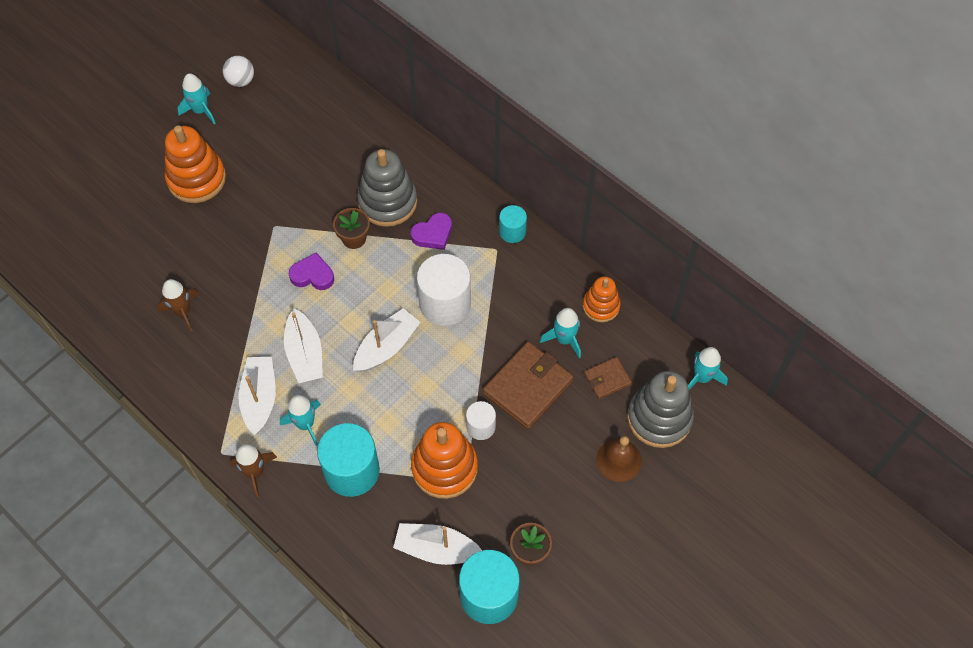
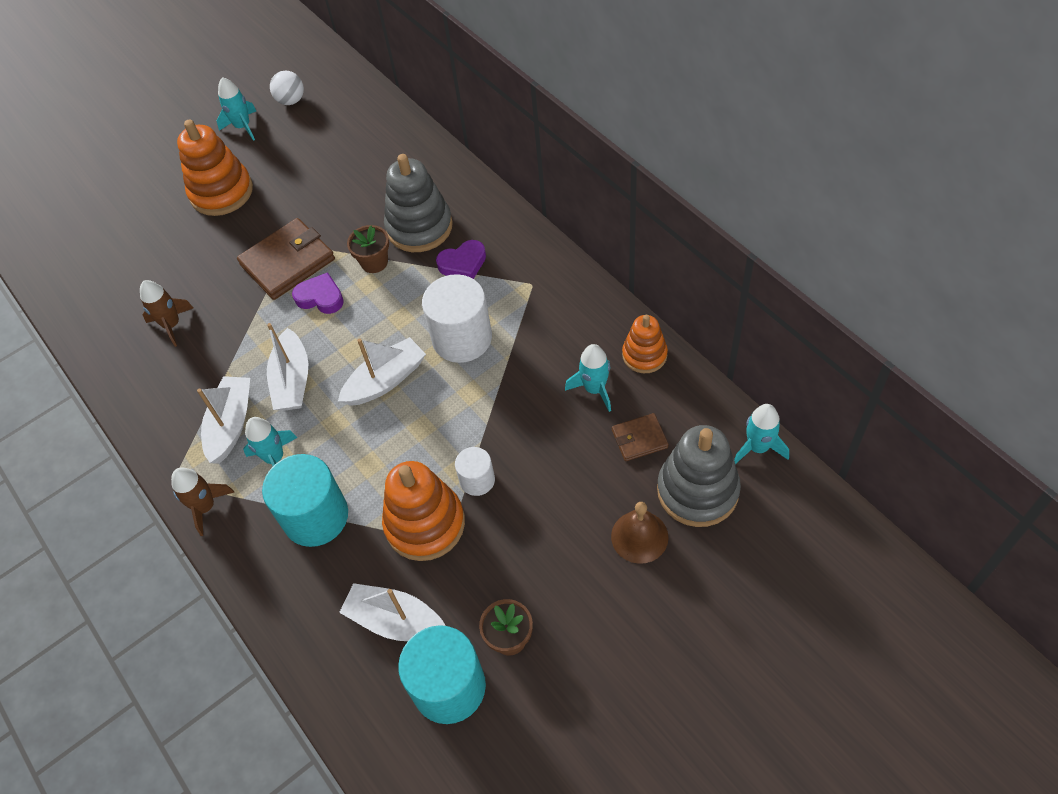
camera: 15 degrees right, 5 degrees down
(512, 232) = (553, 267): turquoise cylinder -> none
(527, 387) = (541, 439): brown wallet -> brown wallet (287, 262)

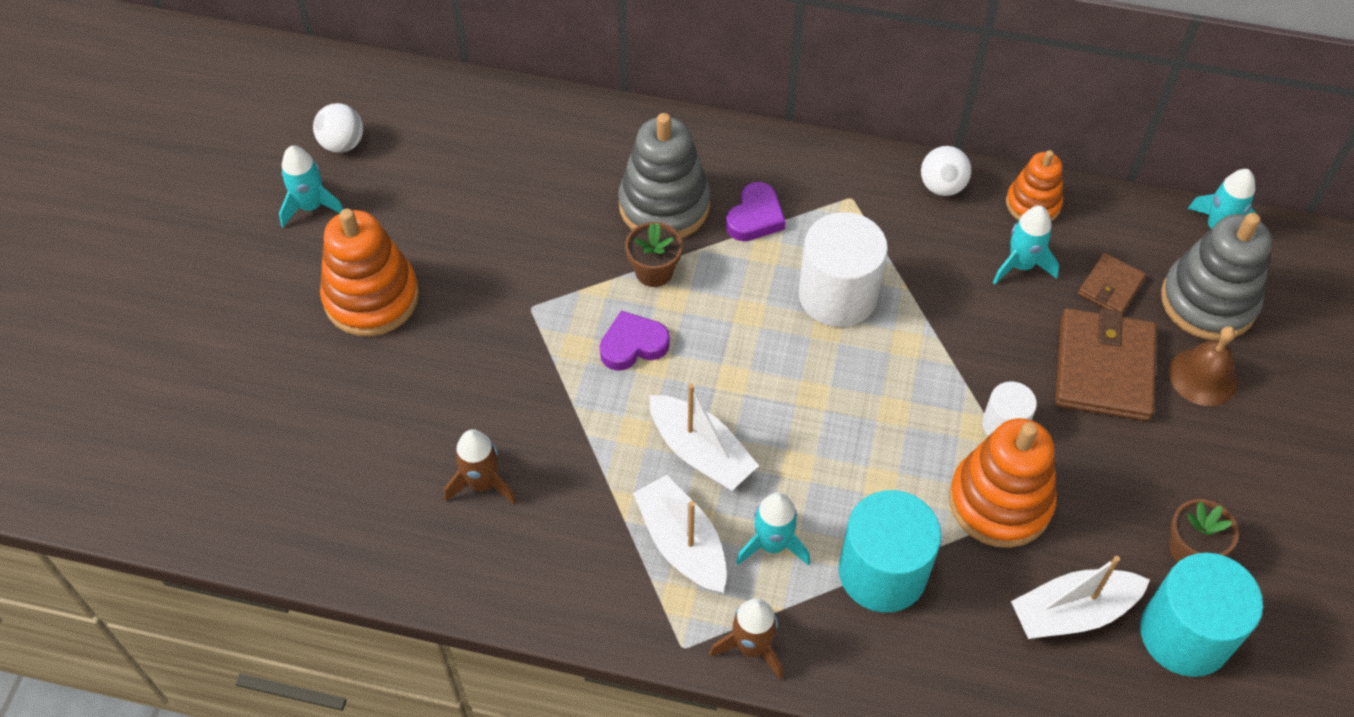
camera: 45 degrees left, 0 degrees up
(287, 262) = (549, 329): brown wallet -> brown wallet (1103, 368)
(385, 380) = (804, 387): white boat -> none
(596, 309) = (942, 186): none -> white ball

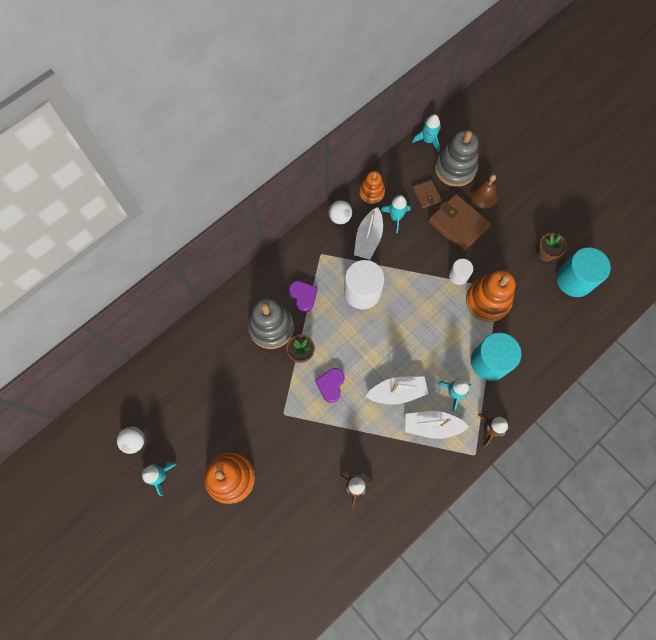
camera: 55 degrees left, 15 degrees up
(1072, 612) = (544, 309): white boat -> white boat (368, 239)

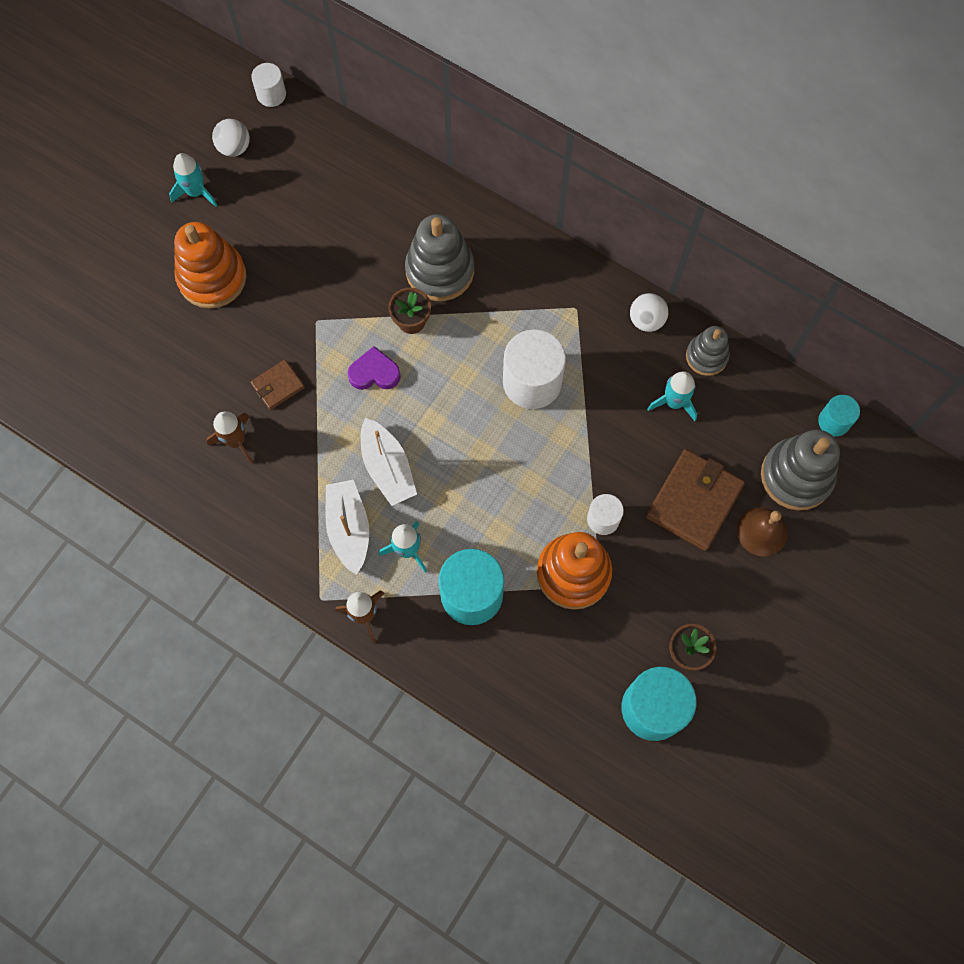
camera: 75 degrees right, 0 degrees up
(102, 406) = (271, 94): none -> white cylinder
(303, 296) = (500, 301): purple heart -> none
(368, 239) = (623, 370): white boat -> none
(371, 192) = (706, 356): orange stacking toy -> grey stacking toy
(426, 195) = (730, 440): brown wallet -> brown wallet (278, 386)
(428, 140) = (834, 421): turquoise rocket -> turquoise cylinder

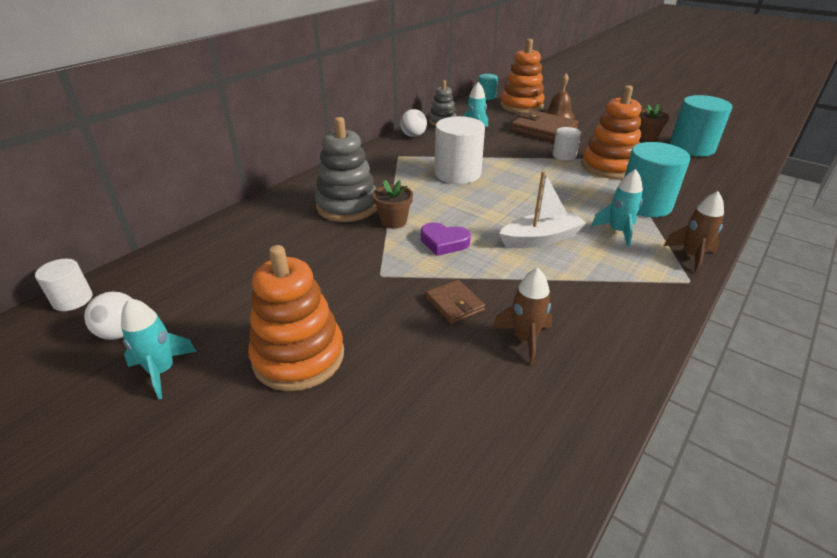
camera: 85 degrees left, 35 degrees down
(349, 528) = (608, 262): white boat -> none
(374, 373) = (444, 242): purple heart -> purple heart turned 75 degrees counterclockwise
(796, 476) = (521, 106): grey stacking toy -> orange stacking toy

